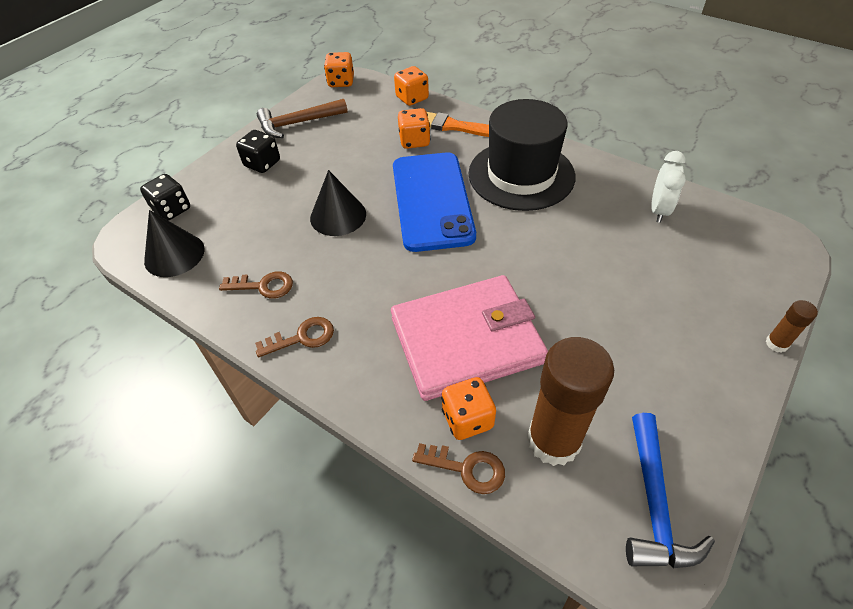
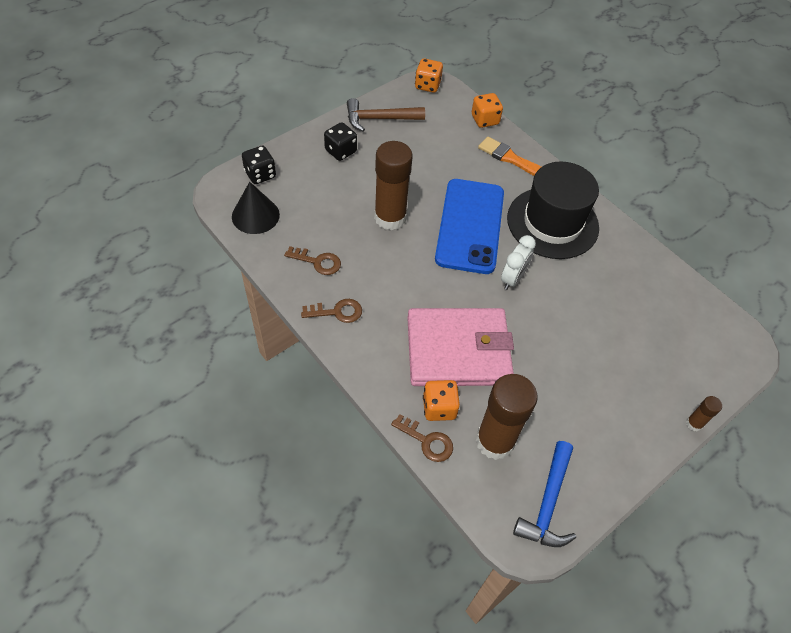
camera: 10 degrees right, 5 degrees up
(338, 216) = (390, 218): black cone -> brown glue stick
(414, 141) = (473, 164): orange dice -> none
(658, 210) = (654, 288): white clock -> white clock (512, 278)

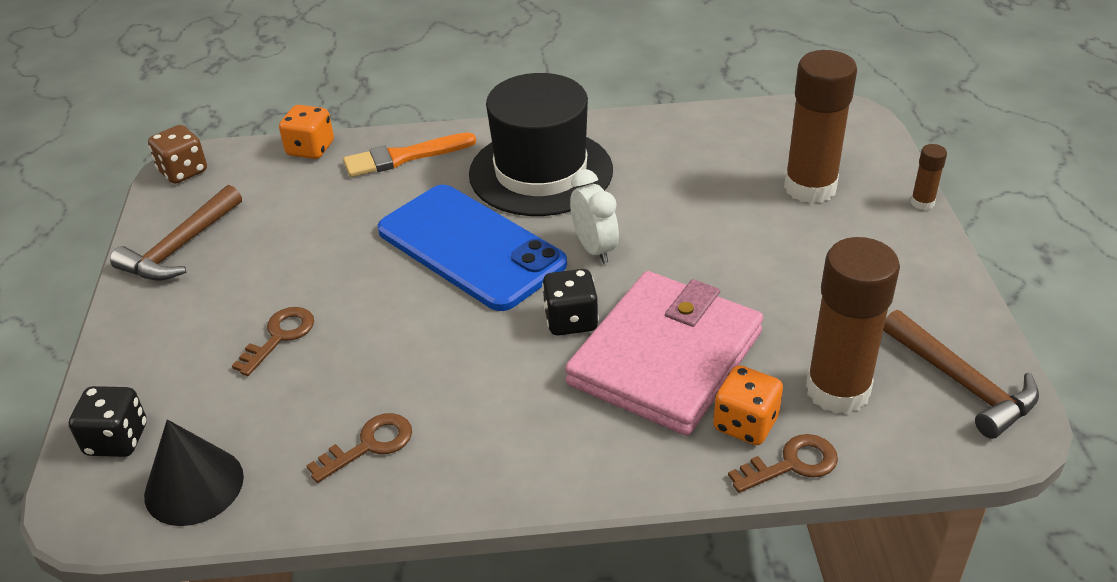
camera: 50 degrees left, 15 degrees down
(337, 312) = (486, 465): brown key -> brown key (280, 336)
(340, 151) = (188, 318): black dice -> black dice (571, 320)
(390, 218) = (373, 321): brown glue stick -> brown glue stick (810, 188)
(427, 85) = (183, 171): orange dice -> brown dice
(547, 503) = (962, 383): blue hammer -> brown hammer

